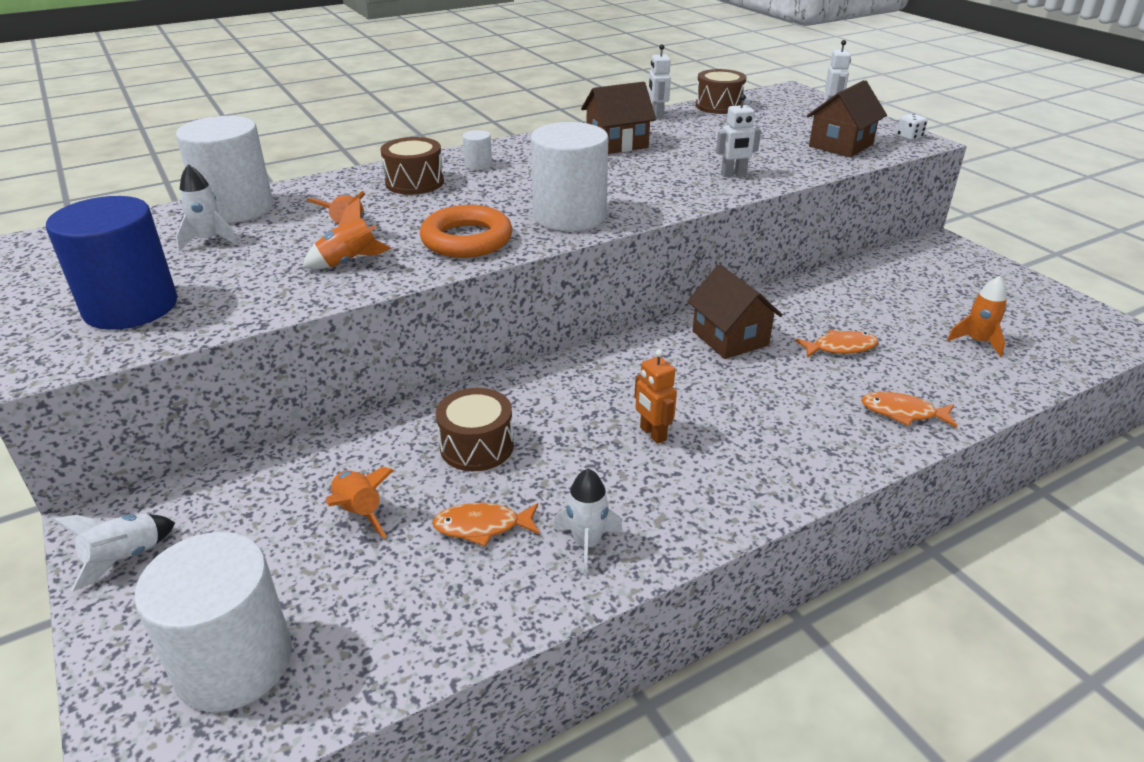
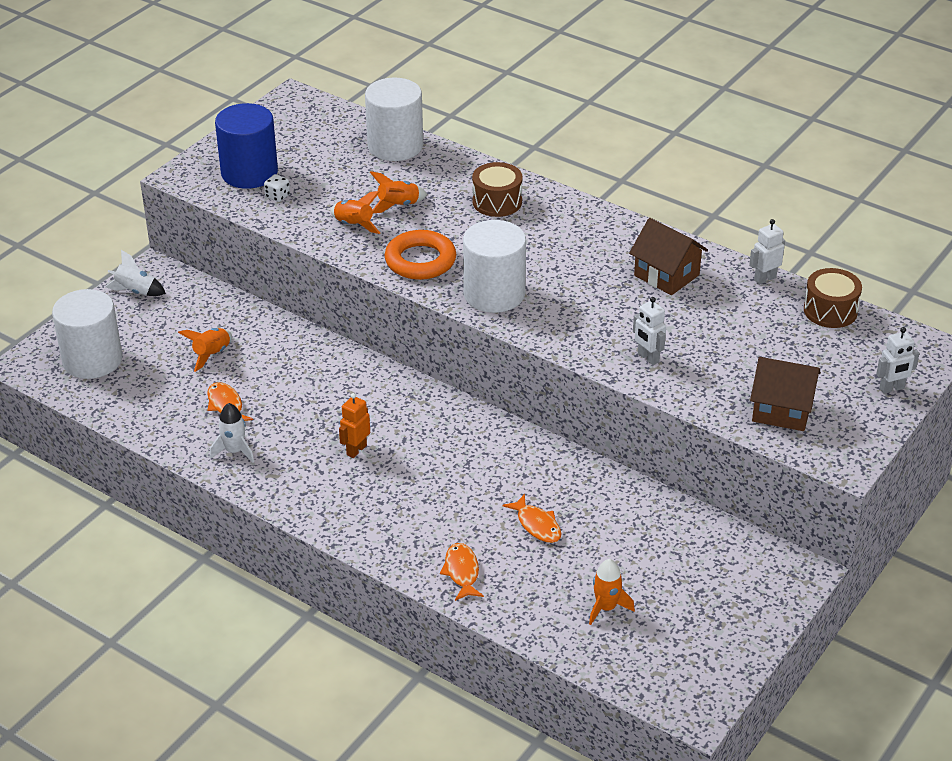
camera: 65 degrees right, 5 degrees up
(209, 240) = (343, 158): white rocket -> none
(477, 446) = (296, 377): brown drum -> none
(478, 165) = (555, 219): white cylinder -> none
(730, 338) = (508, 460): brown house -> none
(909, 137) = (849, 454): white dice -> white dice (277, 196)

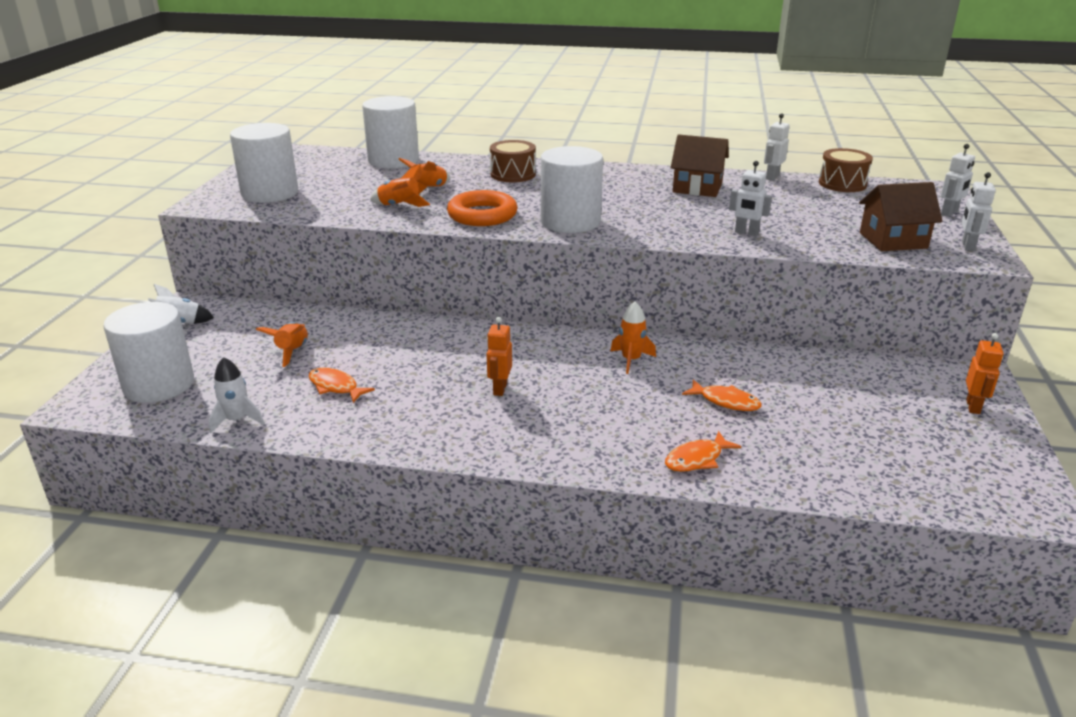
camera: 25 degrees left, 10 degrees down
(234, 451) = (372, 421): white rocket -> white rocket (237, 420)
(249, 173) = (270, 193): blue cylinder -> white cylinder
(277, 196) = (309, 201): white dice -> none
(462, 572) = (697, 459): orange fish -> orange fish turned 90 degrees counterclockwise
(606, 608) = (860, 448): orange rocket -> orange rocket (631, 360)
(755, 603) = (973, 407): none -> orange robot
(848, 440) = (967, 246): none -> white robot

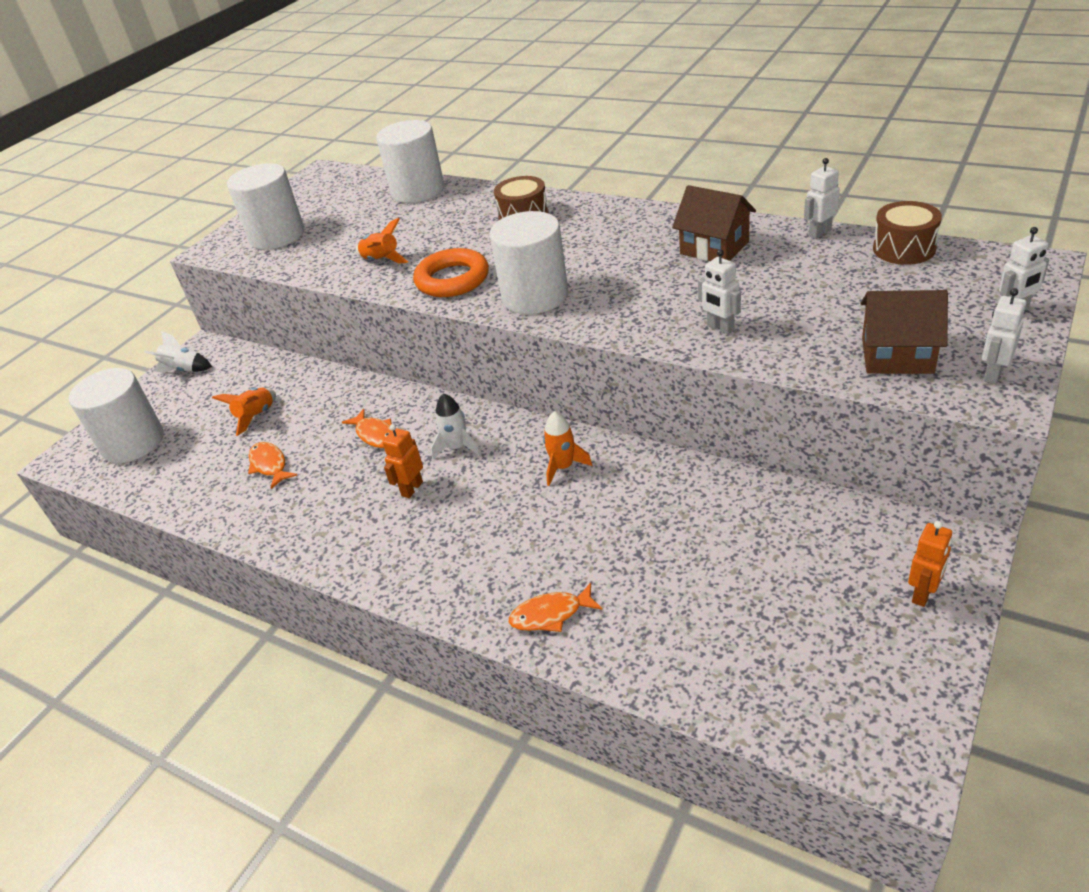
camera: 25 degrees right, 10 degrees up
(237, 420) = (171, 494): white rocket -> white rocket (457, 447)
(428, 189) = (425, 236): orange rocket -> none
(726, 401) = (629, 540): orange fish -> orange fish (375, 434)

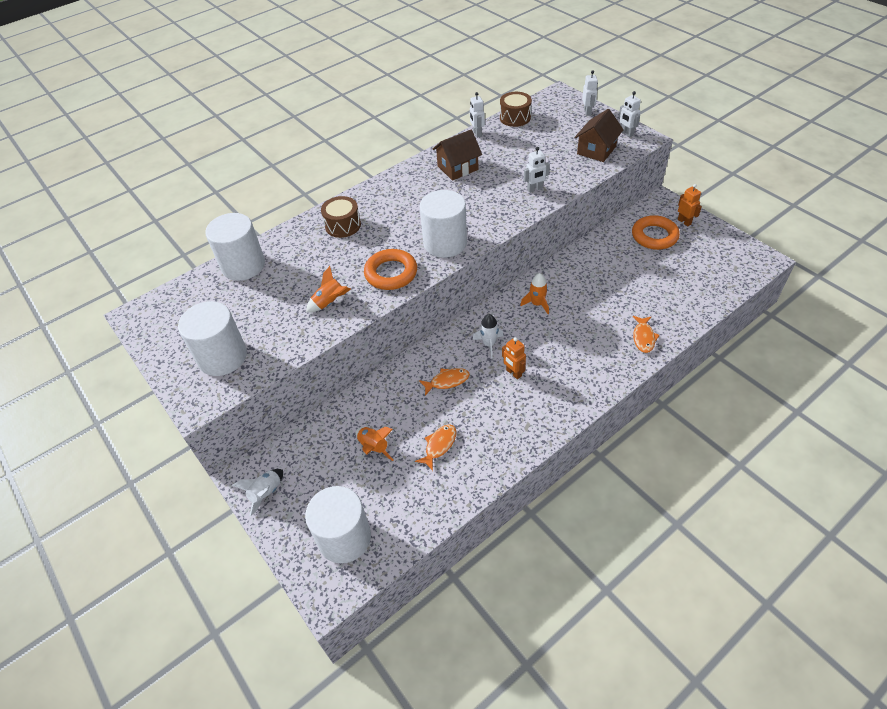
camera: 70 degrees left, 10 degrees up
(269, 465) = (439, 445): orange fish -> orange fish turned 135 degrees clockwise
(838, 560) = (654, 236): none -> orange ring

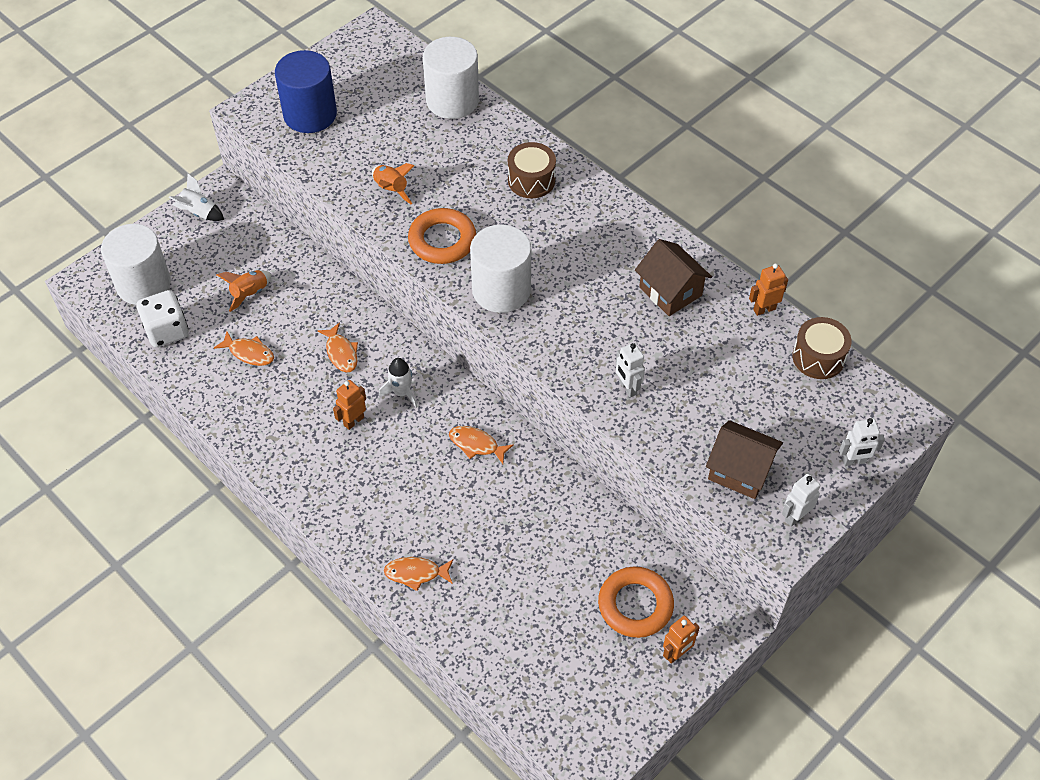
camera: 80 degrees right, 5 degrees up
(222, 357) = (310, 114): white cylinder -> blue cylinder
(405, 513) = (167, 331): none -> white dice
(477, 133) = (764, 309): white robot -> orange robot
(537, 304) = (476, 445): orange rocket -> orange fish

